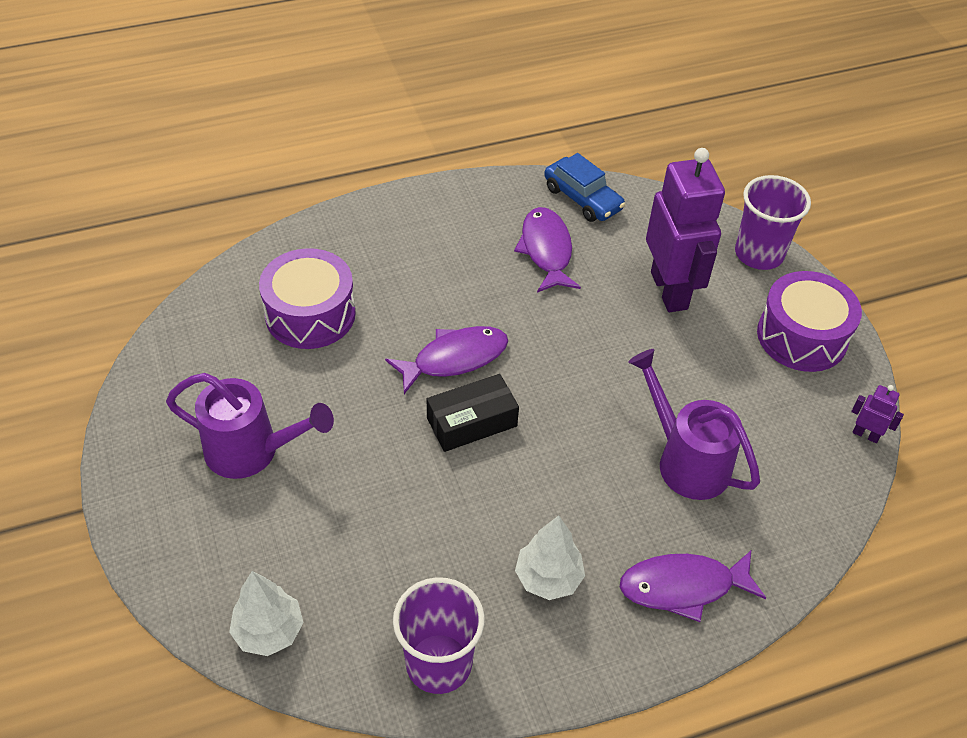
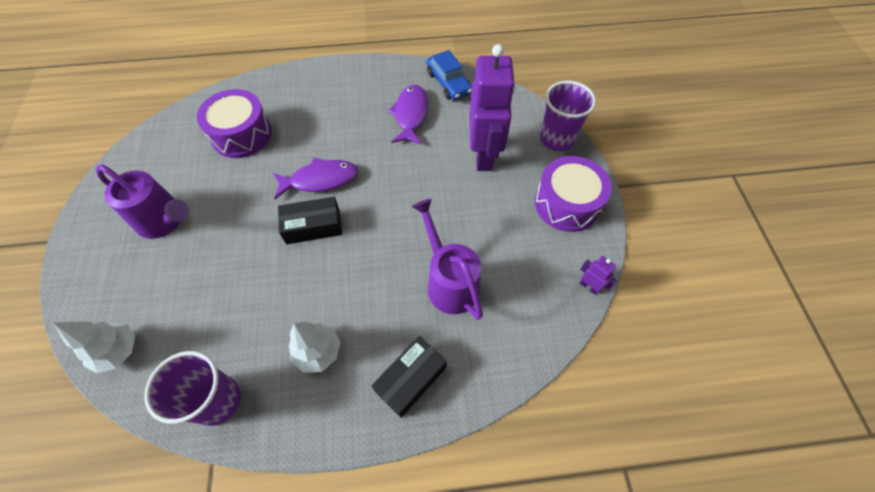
camera: 15 degrees right, 10 degrees up
(683, 587) = (410, 379): purple fish -> black box

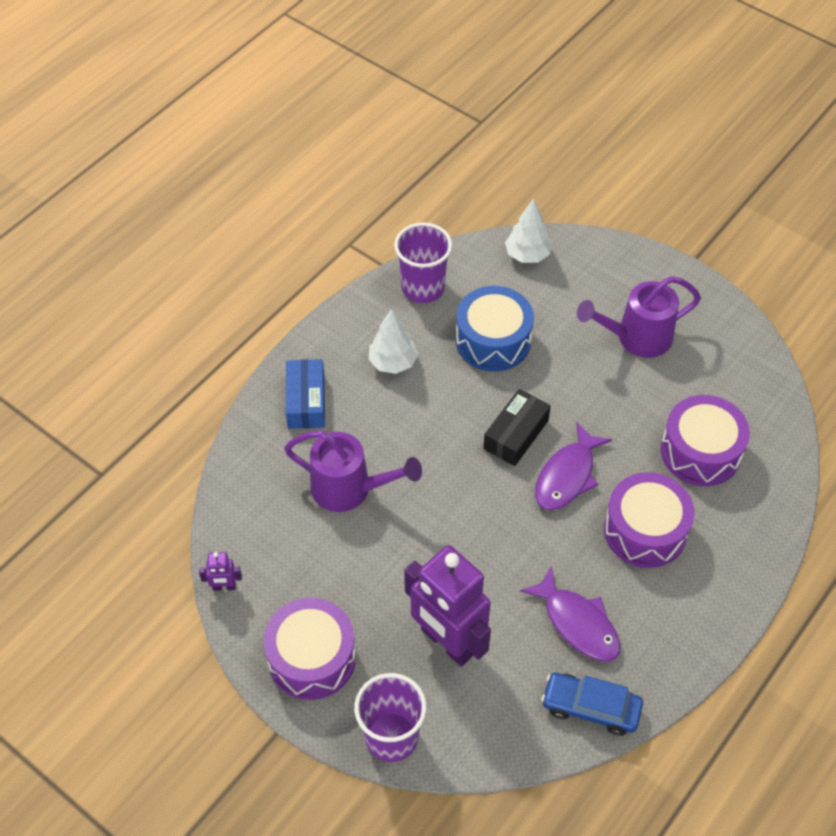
camera: 135 degrees right, 5 degrees down
(238, 302) = (493, 340): none -> blue drum
(323, 125) = (645, 530): none -> purple drum
(410, 379) = (306, 401): black box -> blue box

